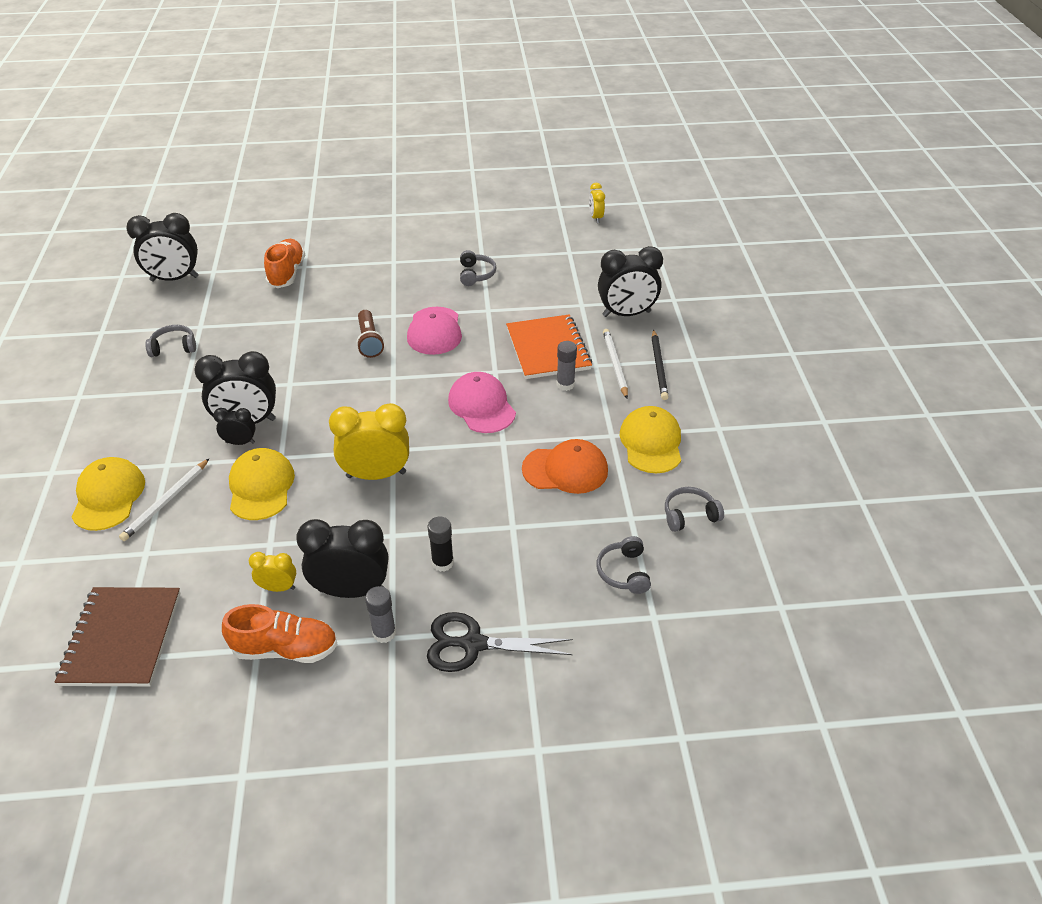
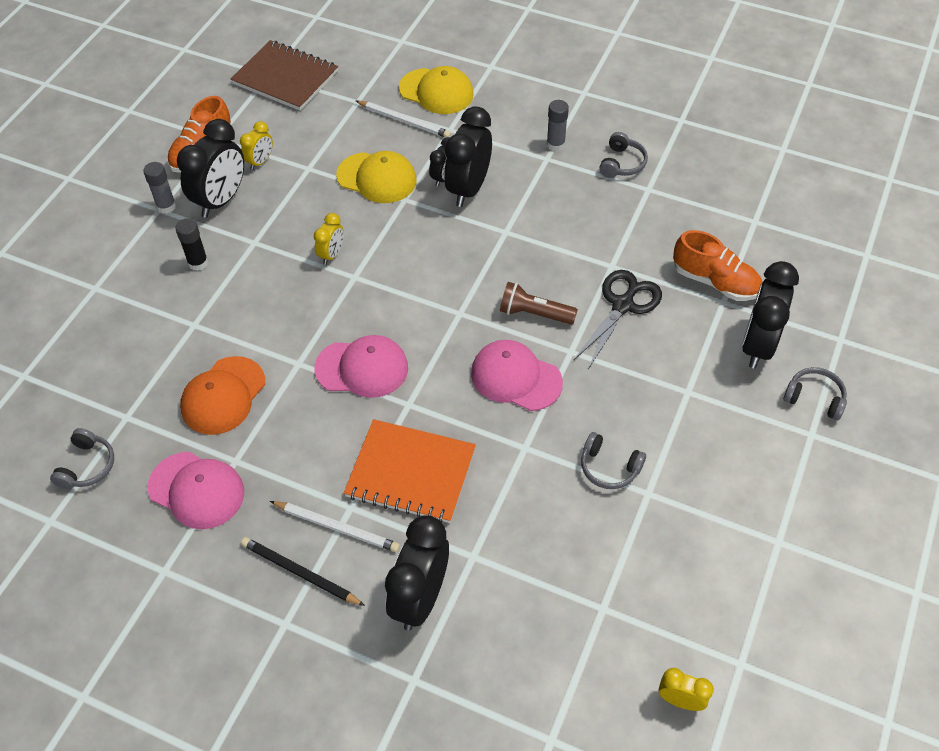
camera: 120 degrees right, 10 degrees up
(166, 501) = (404, 121): white pencil -> white pencil turned 150 degrees clockwise
(174, 279) = (754, 187): black clock -> black clock (758, 345)
(376, 474) = (331, 254): yellow clock -> yellow clock, size x0.52
(473, 644) = (109, 252): black scissors -> black scissors (623, 305)
(565, 384) = (339, 459): grey glue stick -> grey glue stick (555, 144)
(624, 572) = (79, 379): grey headphones -> grey headphones (814, 398)
(651, 443) = (197, 490): yellow cap -> pink cap

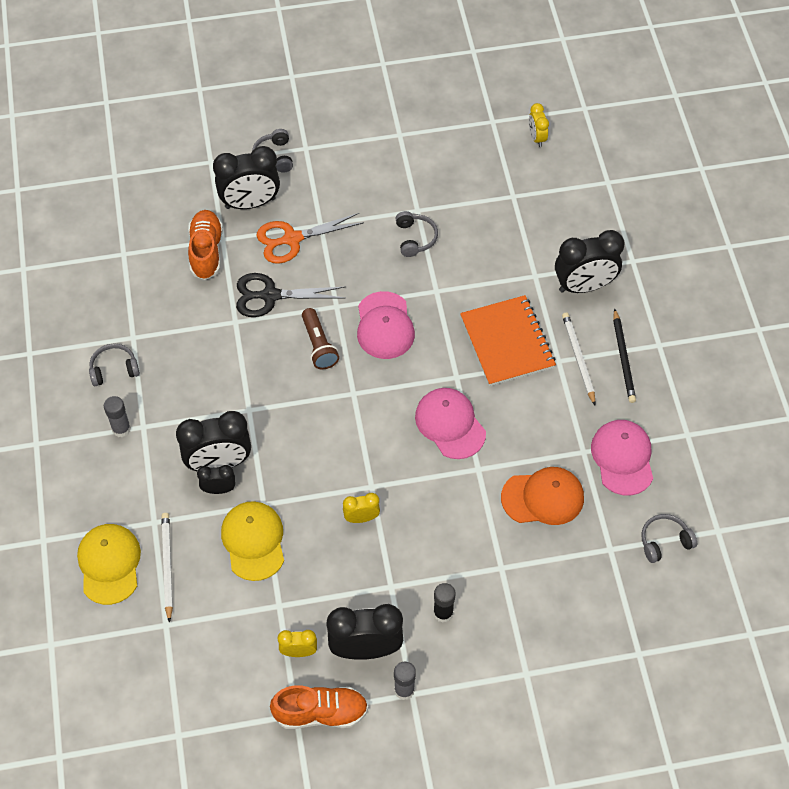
camera: 125 degrees left, 5 degrees up
(285, 78) = (173, 715): brown notebook -> none
(684, 357) = (292, 239): none -> orange scissors

